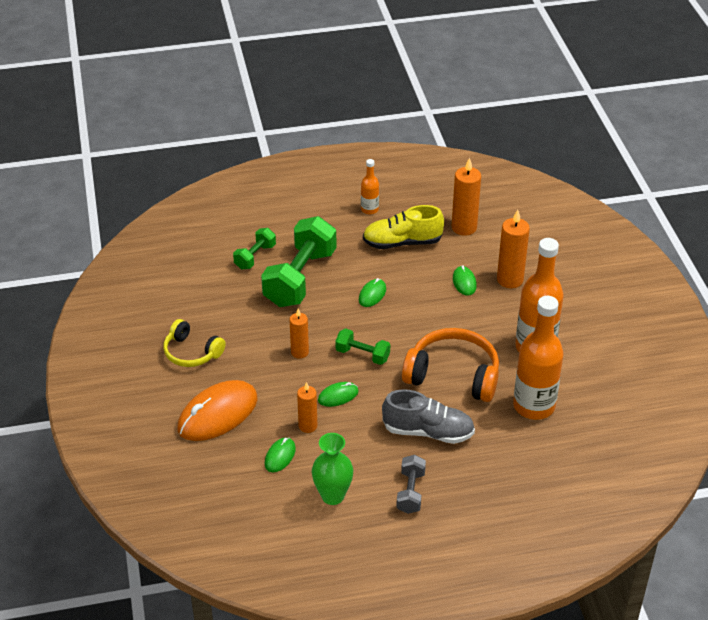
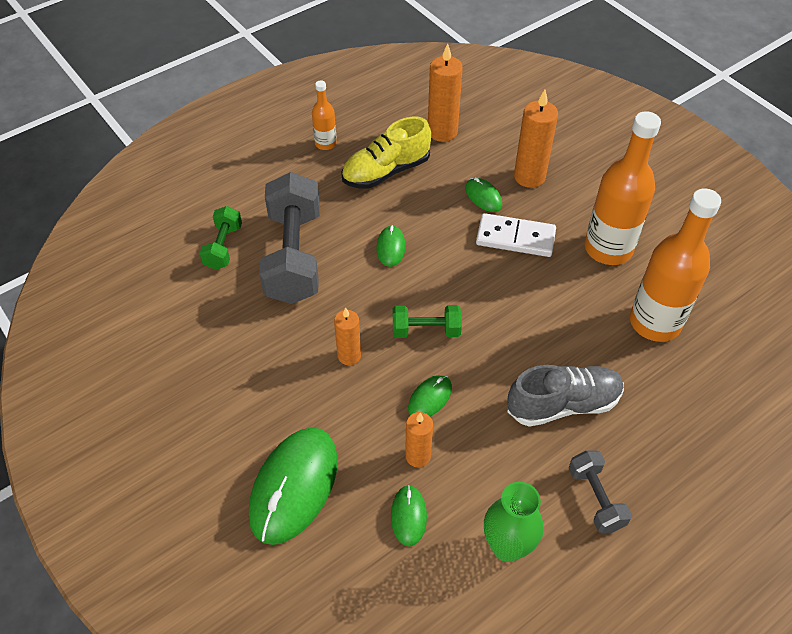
camera: 25 degrees left, 10 degrees up
(191, 352) = (212, 409): yellow headphones -> none
(218, 414) = (294, 486): orange mouse -> green mouse
(300, 278) = (294, 256): green dumbbell -> grey dumbbell
(453, 375) = (544, 317): orange headphones -> none
(469, 317) = (515, 238): none -> white domino

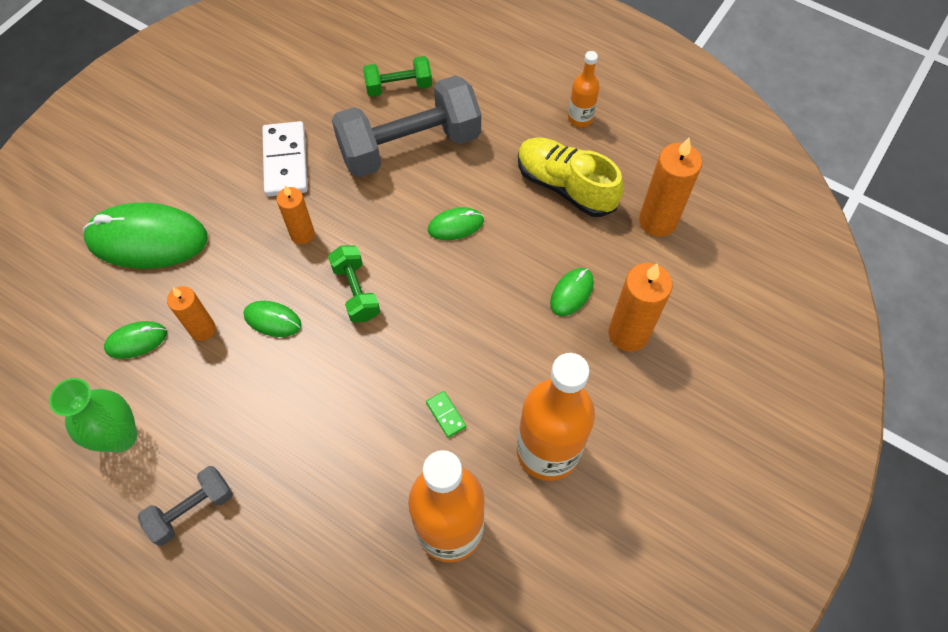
camera: 70 degrees right, 10 degrees up
(515, 238) = (521, 343): white domino -> white domino (286, 161)
(561, 300) = (446, 415): none -> green domino
(563, 404) = (301, 450): grey shoe -> none

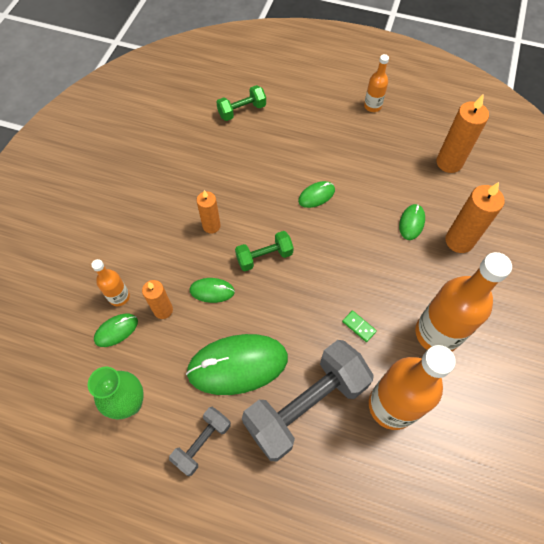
camera: 15 degrees left, 0 degrees up
(147, 239) = (99, 255): green mouse -> green mouse (237, 365)
(154, 299) = (119, 297): none -> orange bottle
(286, 161) = (181, 178): white domino -> none
(356, 291) = (264, 257): green dumbbell -> green dumbbell turned 75 degrees counterclockwise
(410, 146) = (264, 149): grey dumbbell -> grey dumbbell (306, 405)
(565, 186) = (380, 153): yellow shoe -> none

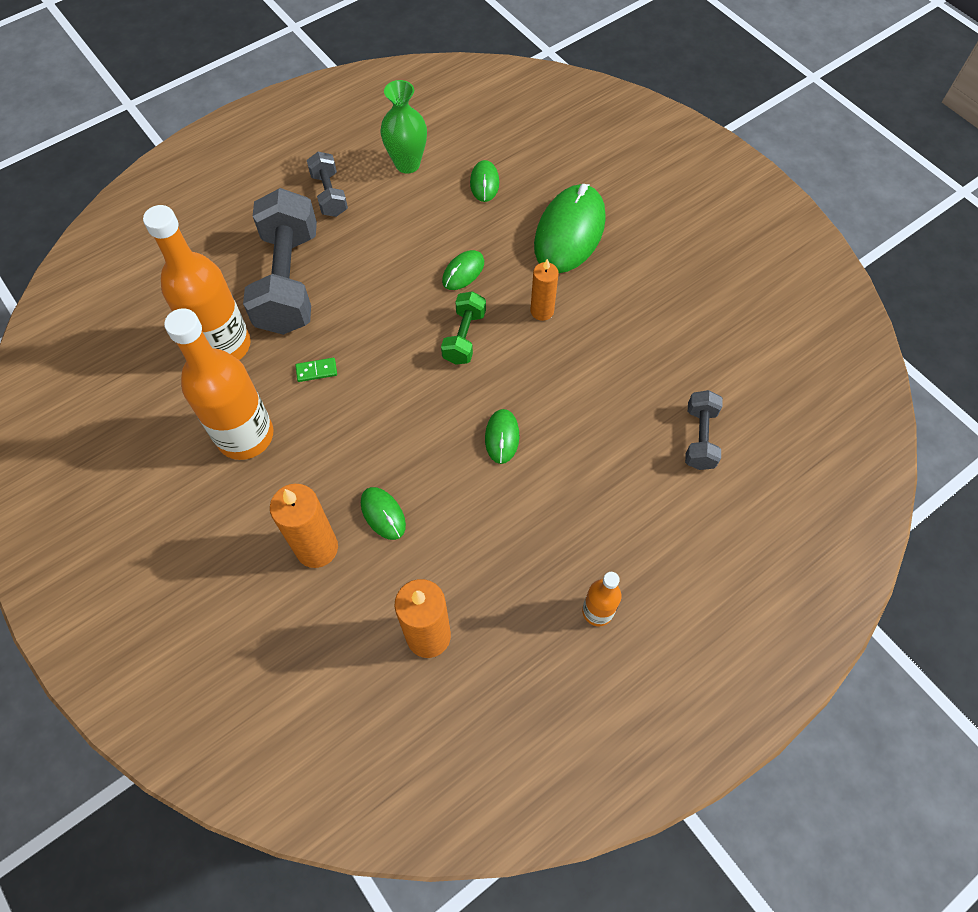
camera: 125 degrees right, 0 degrees up
(119, 297) = (518, 199): orange bottle -> none
(163, 310) = (476, 225): orange candle -> none
(237, 365) = (371, 252): green mouse -> green mouse (569, 232)
(242, 111) = (700, 438): green dumbbell -> grey dumbbell

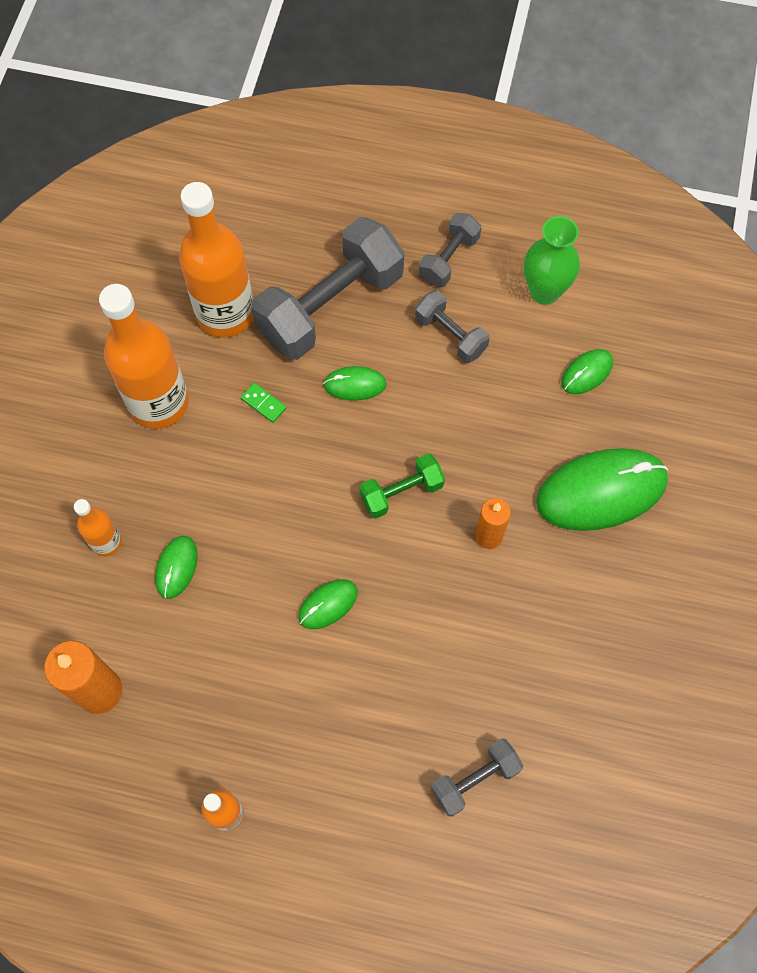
camera: 50 degrees right, 5 degrees up
(317, 548) = (106, 542): orange candle -> orange bottle
(383, 232) = (450, 335): none -> grey dumbbell
(463, 272) = (469, 435): green mouse -> green mouse (355, 385)

